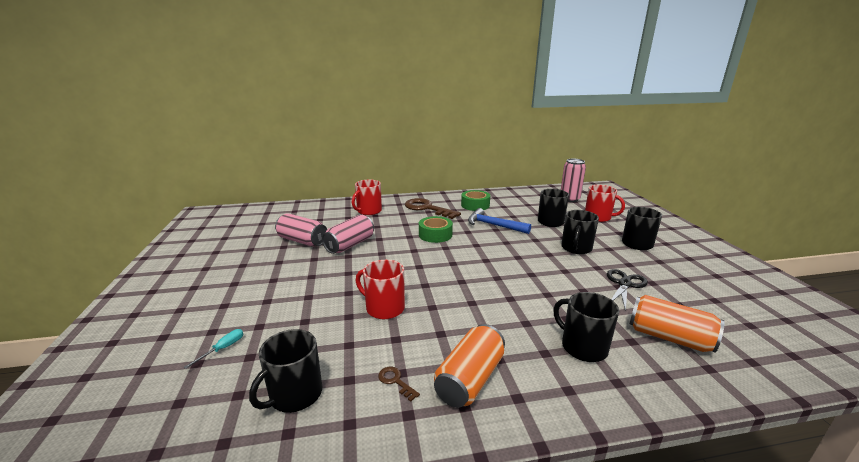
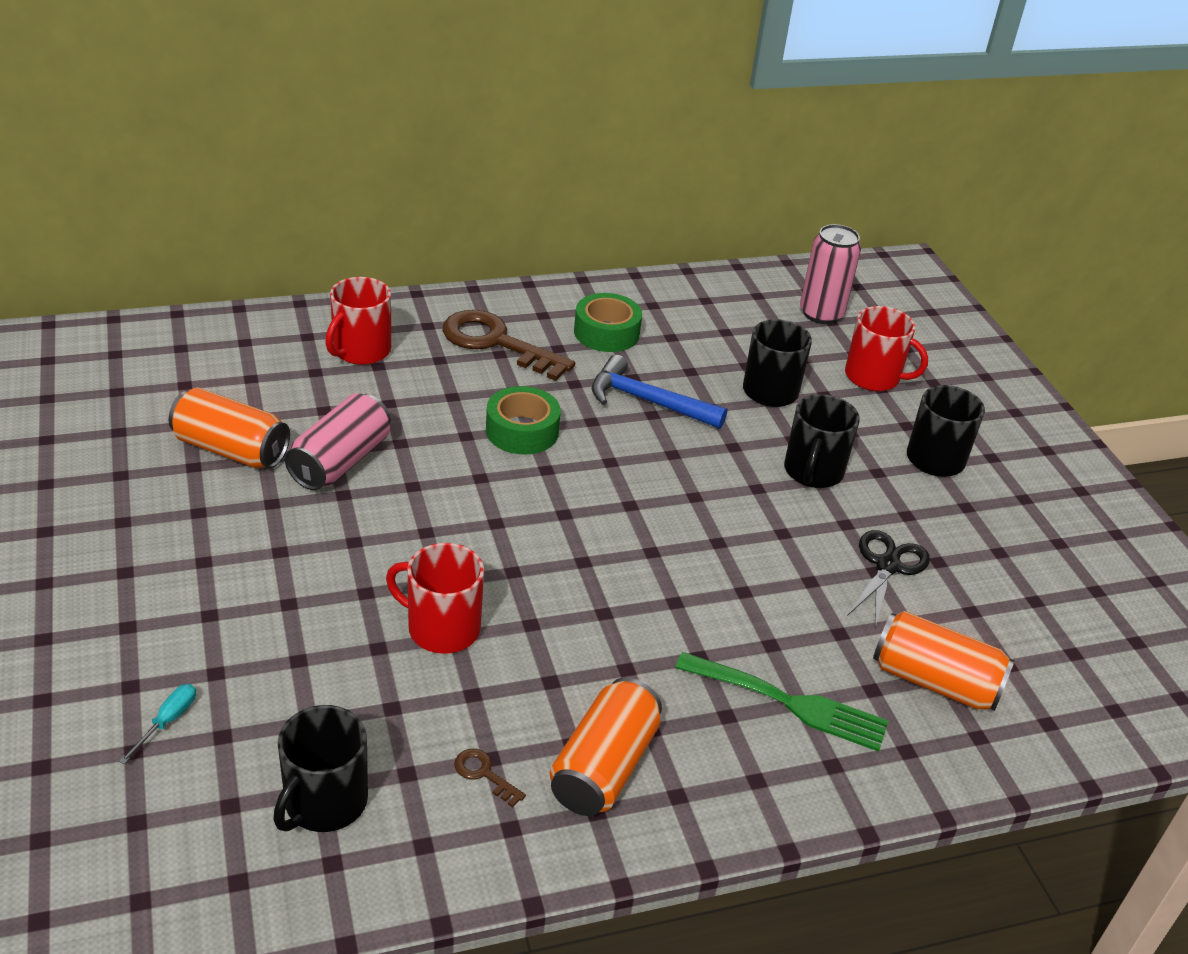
camera: 10 degrees left, 15 degrees up
(302, 241) = (231, 449): pink can -> orange can
(582, 347) = (790, 703): black mug -> green fork

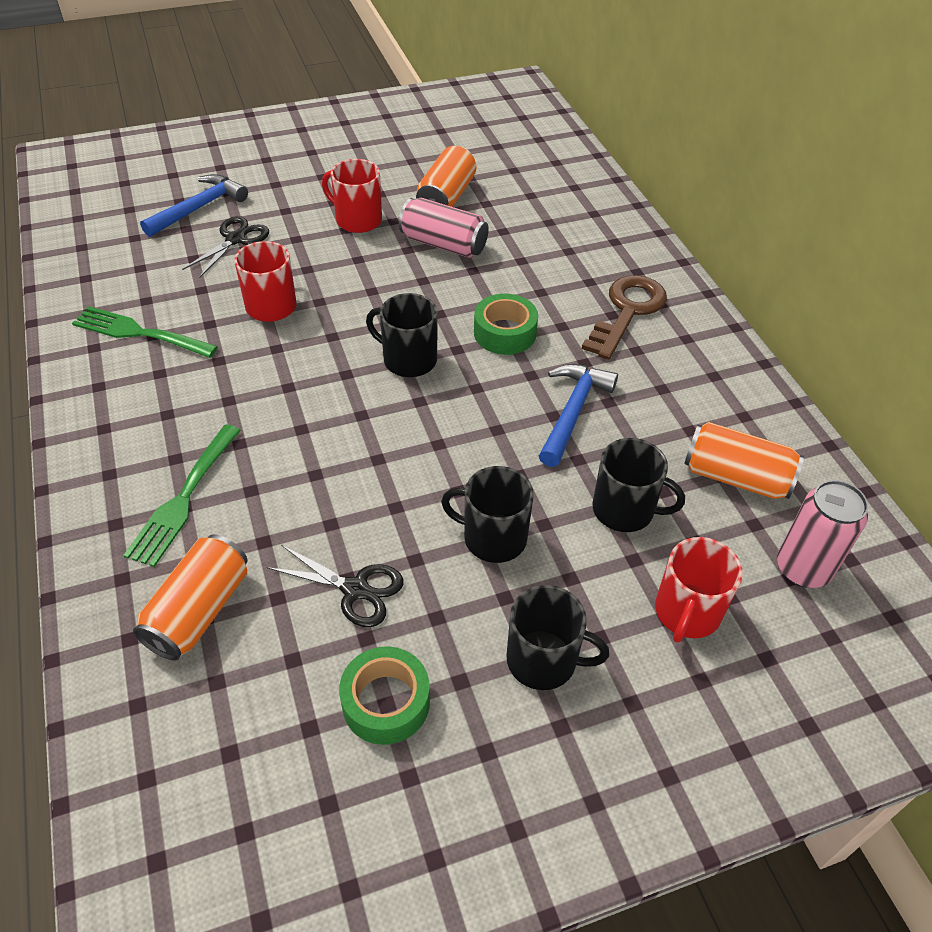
camera: 90 degrees right, 10 degrees up
(167, 721) = (199, 208): turquoise screwdriver -> blue hammer
(272, 671) = (235, 239): none -> black scissors
(324, 802) = (129, 270): black mug -> black mug (408, 359)
(360, 351) = (585, 240): red mug -> red mug (357, 220)
(484, 774) = (139, 333): brown key -> green fork
(603, 767) = (135, 389): orange can -> orange can (736, 477)
(606, 333) = (676, 382): green tape -> green tape (386, 702)

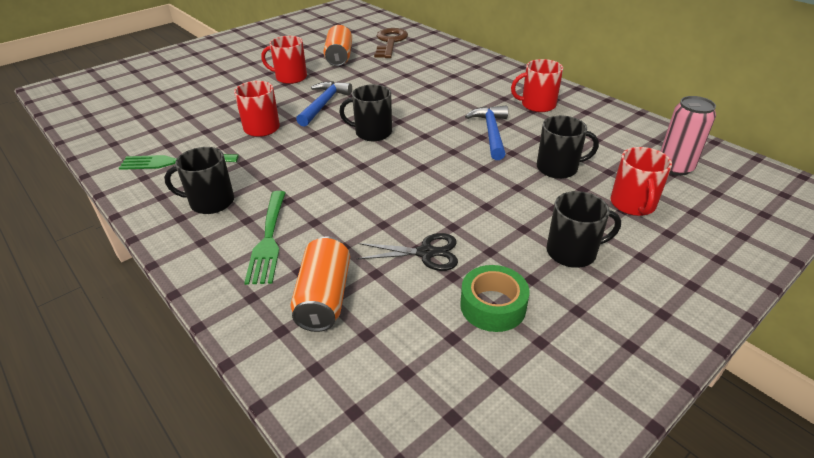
camera: 20 degrees left, 10 degrees down
(199, 208) = (177, 93): blue hammer -> blue hammer (323, 104)
(235, 239) = (213, 102): black scissors -> none
(443, 244) = (353, 77): pink can -> none
(493, 537) = (492, 202): black mug -> black mug (210, 202)
(505, 333) = (422, 107): green tape -> none
(627, 312) = (485, 83): brown key -> brown key (390, 42)
(677, 379) = (537, 105): none -> red mug
(736, 477) = (605, 138): orange can -> none

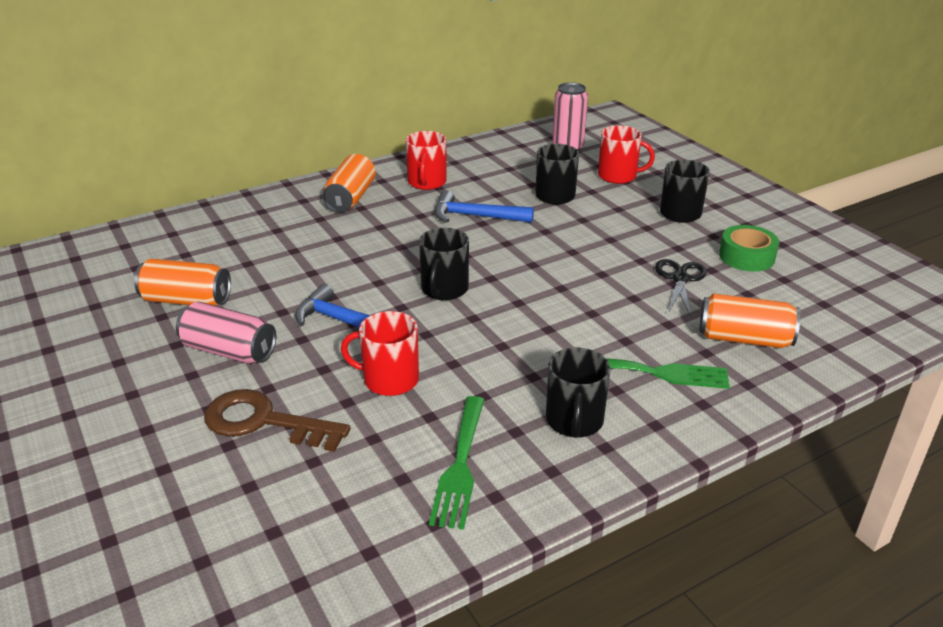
camera: 80 degrees left, 5 degrees down
(290, 77) = (229, 351): red mug -> pink can
(390, 42) = (167, 252): brown key -> brown key (265, 422)
(490, 80) = (351, 198): none -> orange can

